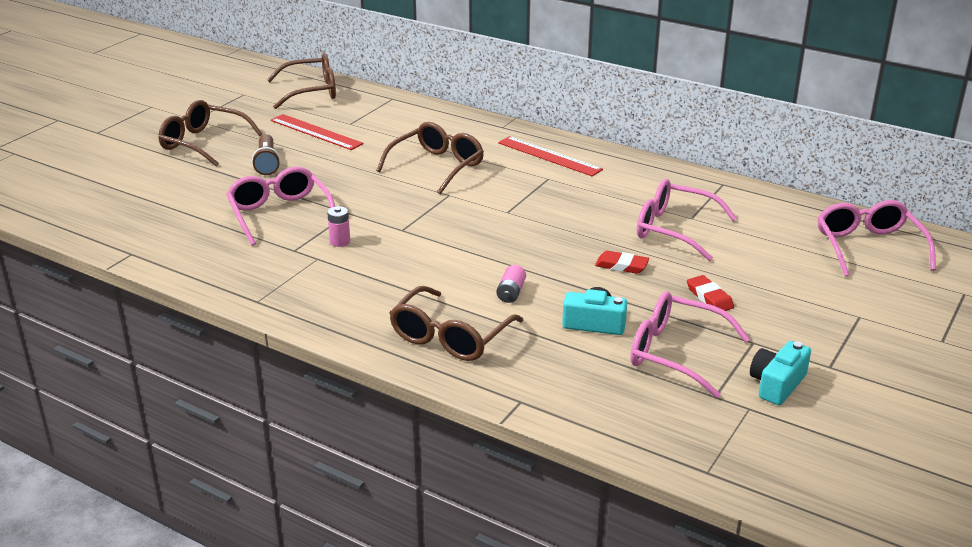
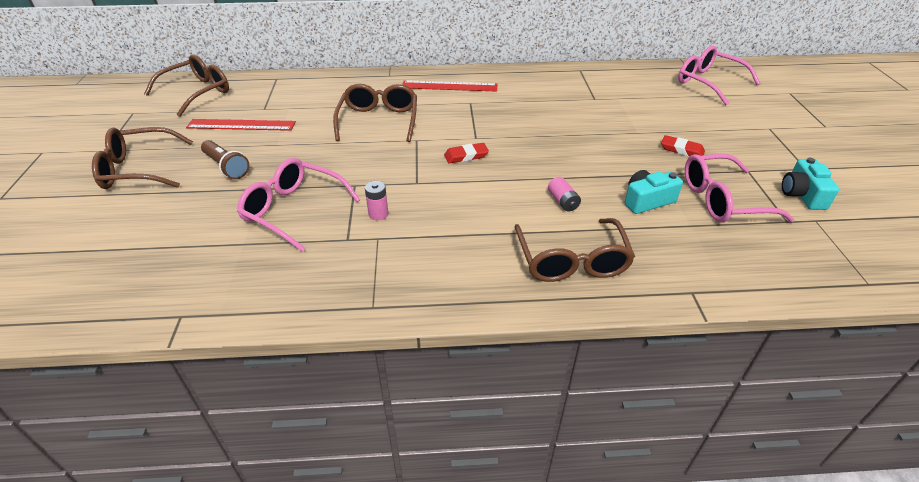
camera: 35 degrees left, 10 degrees up
(621, 265) = (602, 149): red eraser -> red eraser (466, 156)
(674, 229) = (596, 110): pink glasses -> none

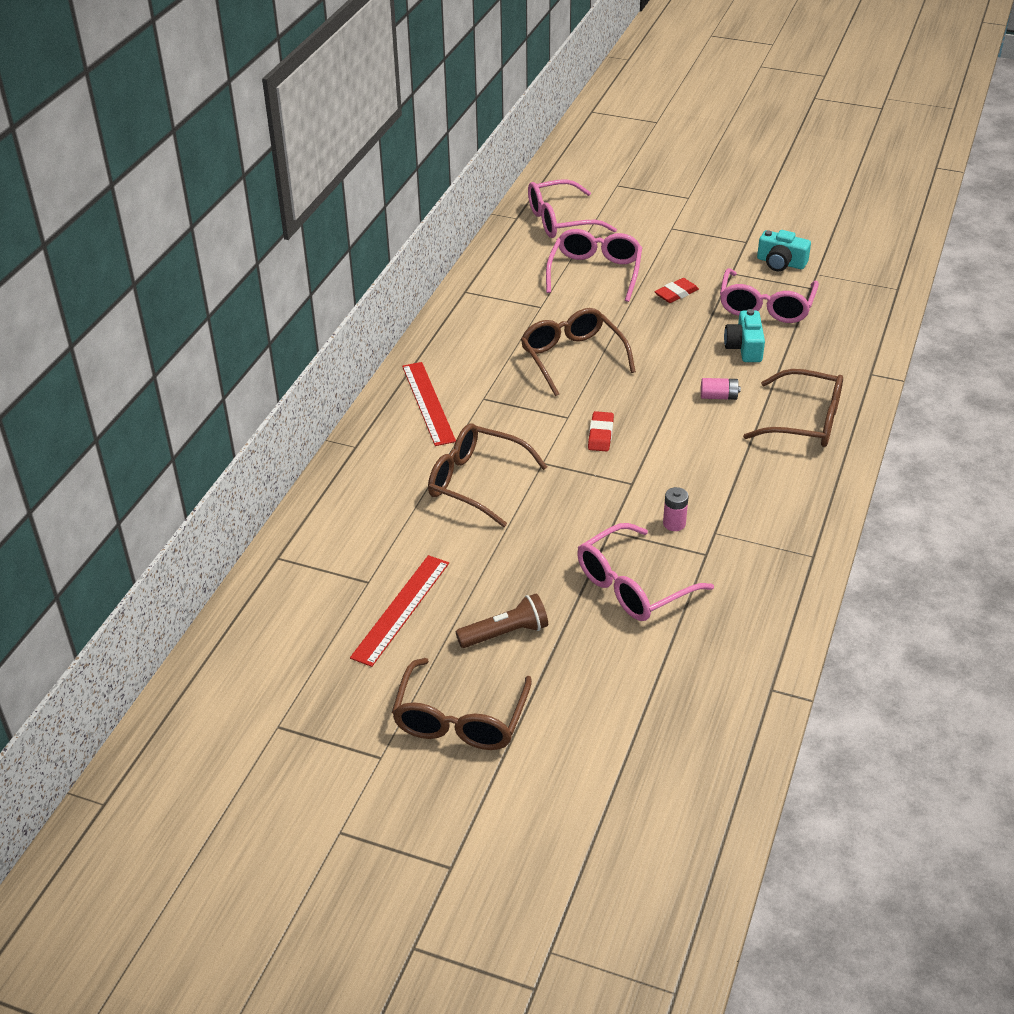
camera: 65 degrees left, 0 degrees up
(197, 92) = (260, 649): brown glasses -> brown glasses (572, 358)
(449, 86) = (428, 403): red ruler -> red ruler turned 45 degrees counterclockwise
(662, 109) = (595, 273): none -> pink glasses

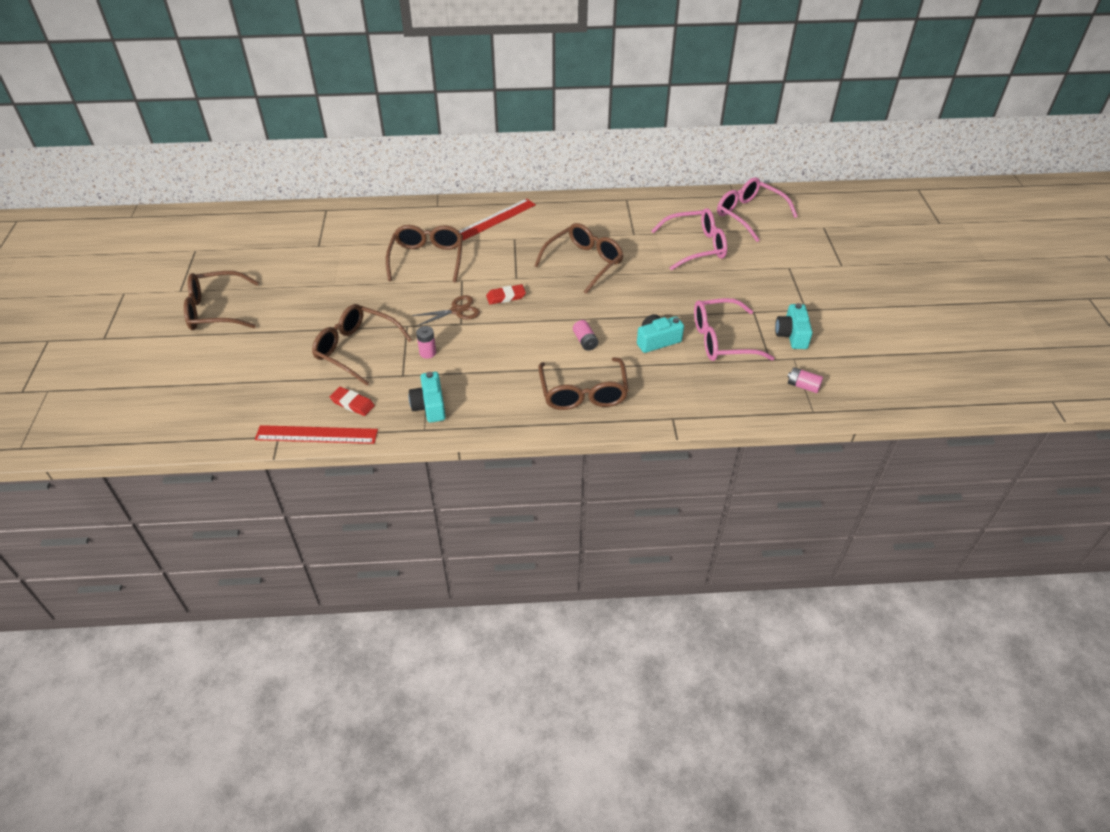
camera: 65 degrees right, 5 degrees up
(401, 609) = (299, 264): red ruler -> red ruler (316, 434)
(505, 633) = (292, 308): brown flashlight -> none
(604, 481) = (457, 311): none -> brown scissors
(633, 585) = (356, 349): pink glasses -> brown glasses
(676, 293) = (701, 290): red eraser -> red eraser (352, 403)
(774, 543) = (430, 406): none -> turquoise camera
(859, 282) = (803, 386): none -> pink battery

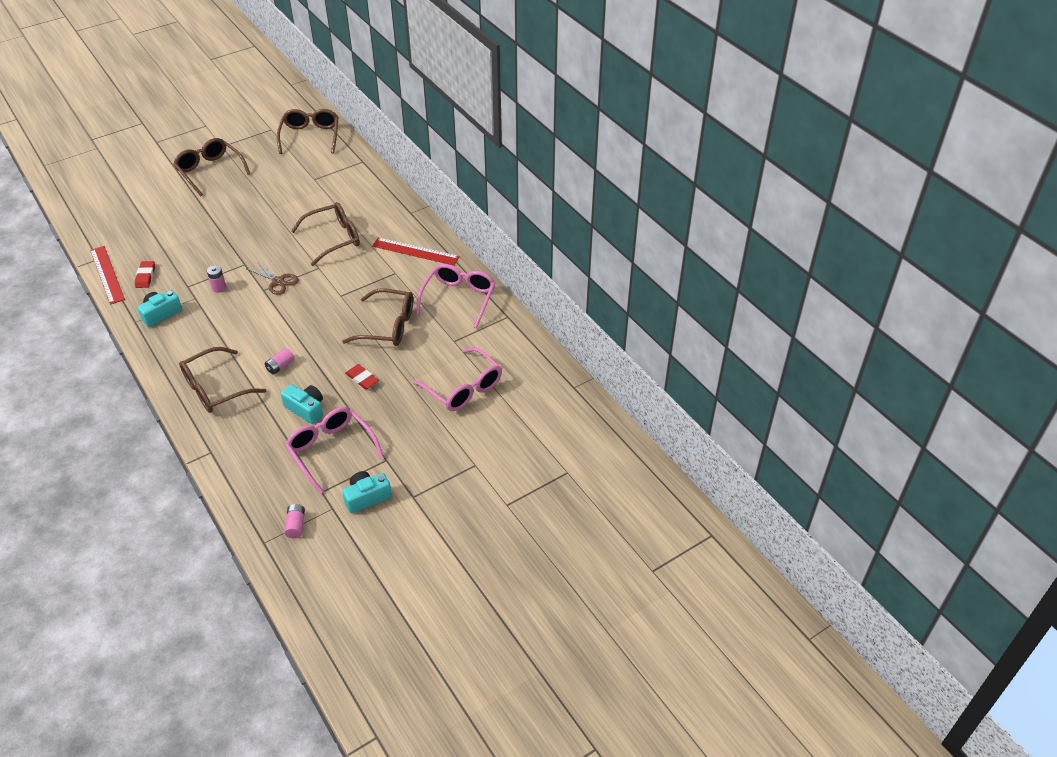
camera: 60 degrees right, 0 degrees up
(356, 349) = (204, 252): brown glasses -> brown glasses (310, 136)
(506, 297) = (312, 300): red eraser -> red eraser (362, 379)
(749, 215) = (546, 409): pink glasses -> pink glasses (459, 299)

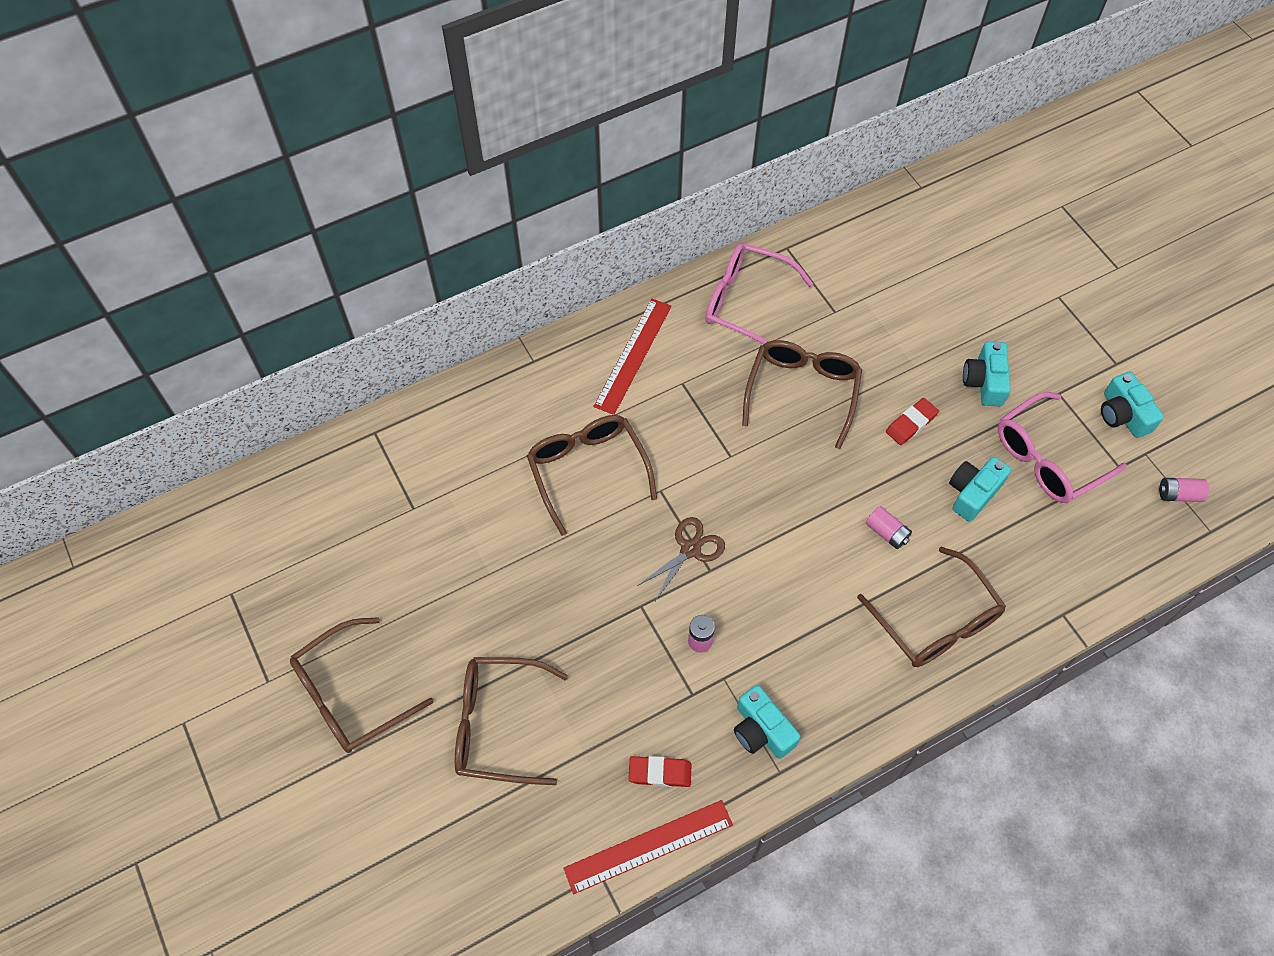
camera: 85 degrees left, 15 degrees up
(310, 136) = (274, 521): brown glasses -> brown glasses (498, 725)
(396, 418) = (984, 381): none -> turquoise camera
(463, 388) = (926, 304): pink glasses -> none

